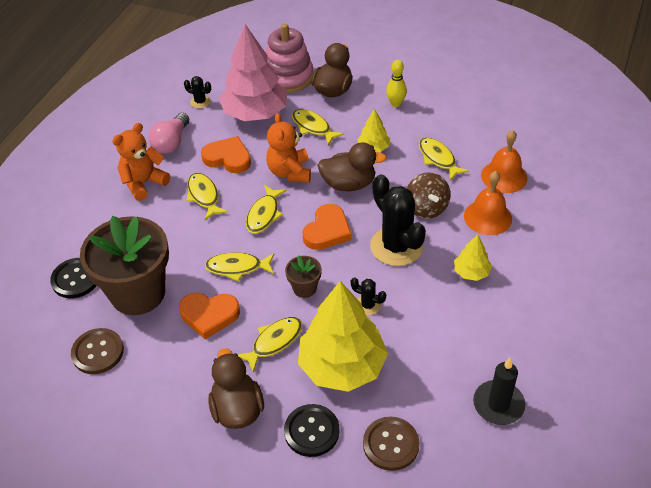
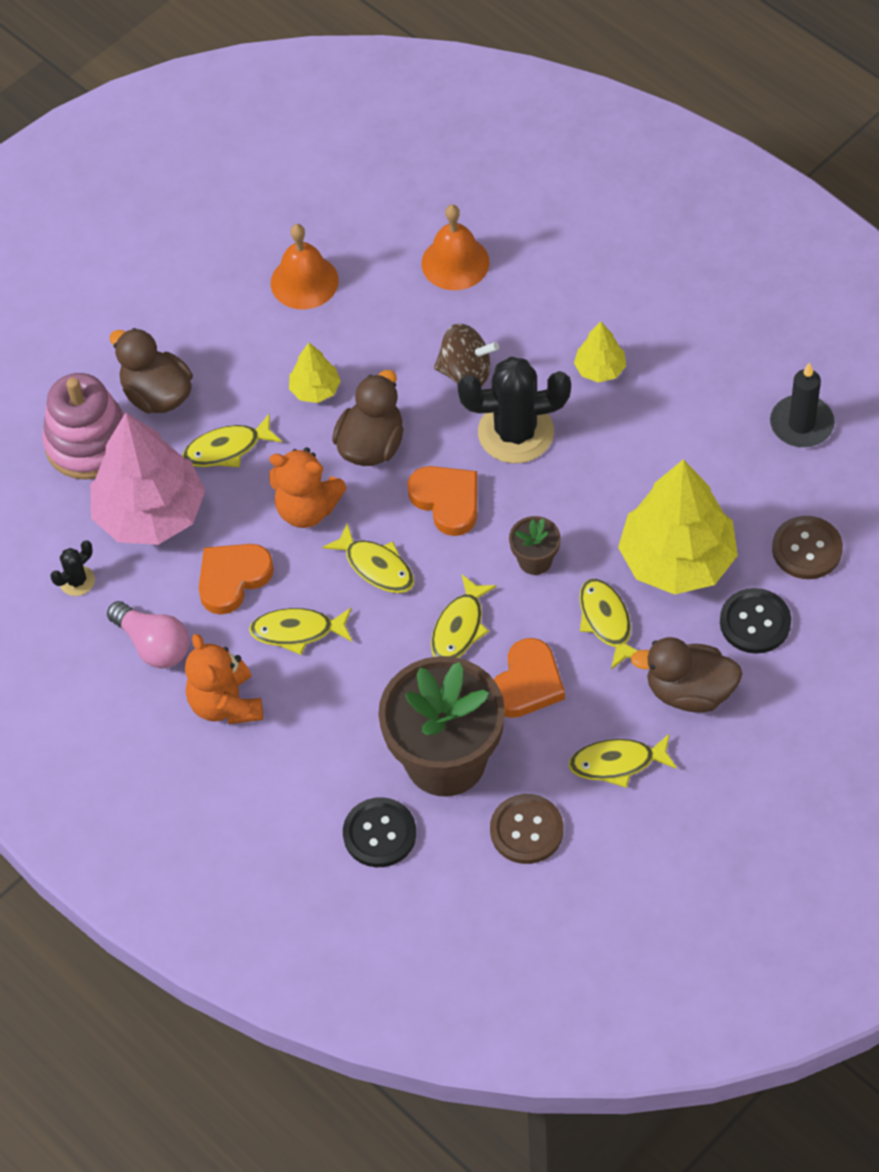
camera: 65 degrees left, 10 degrees up
(368, 305) = (597, 499): black cactus -> none
(396, 104) = (236, 327): yellow bowling pin -> none
(438, 159) = (380, 322): yellow fish -> yellow fish (617, 763)
(487, 217) = (518, 312): orange bell -> orange bell (304, 281)

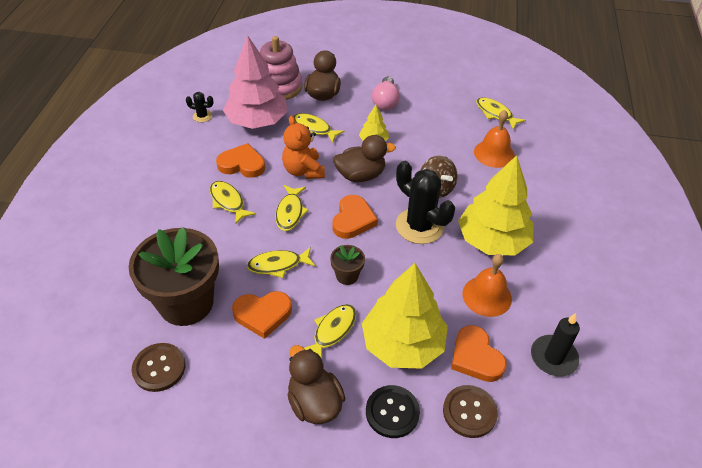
camera: 50 degrees right, 10 degrees down
(153, 645) = (184, 156): pink light bulb -> pink light bulb (385, 102)
(226, 704) = (166, 196): orange teddy bear -> none
(304, 281) = (428, 110): orange bell -> orange bell (487, 296)
(379, 834) = (119, 298): black button -> none
(600, 369) = (492, 240): yellow tree -> yellow tree, size x2.16
(617, 763) = (236, 391): yellow fish -> yellow fish (495, 114)
(747, 499) = (475, 357): none -> orange heart

